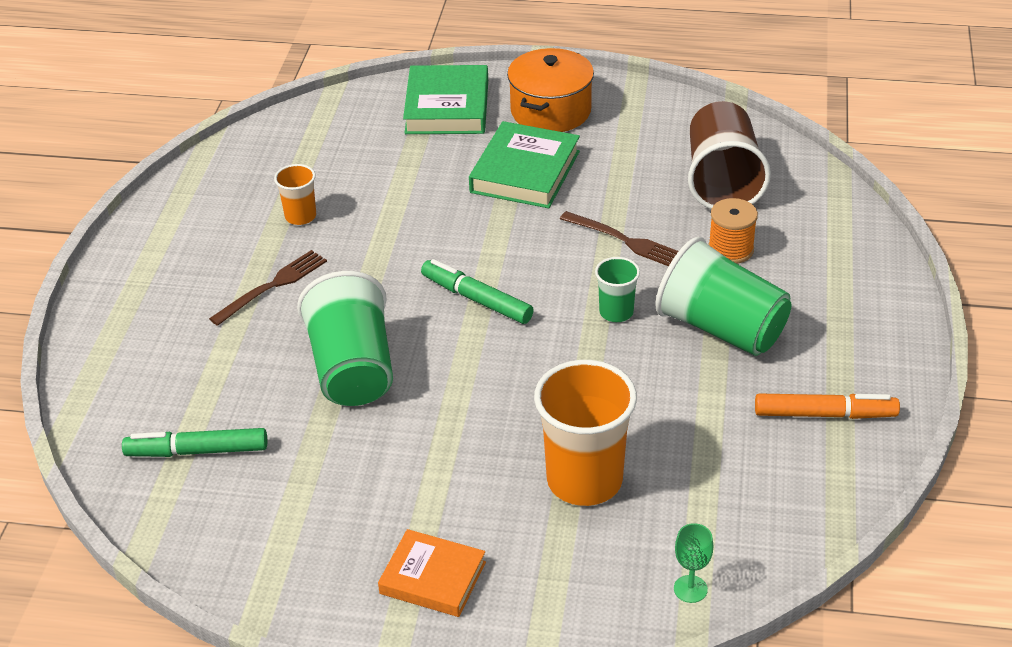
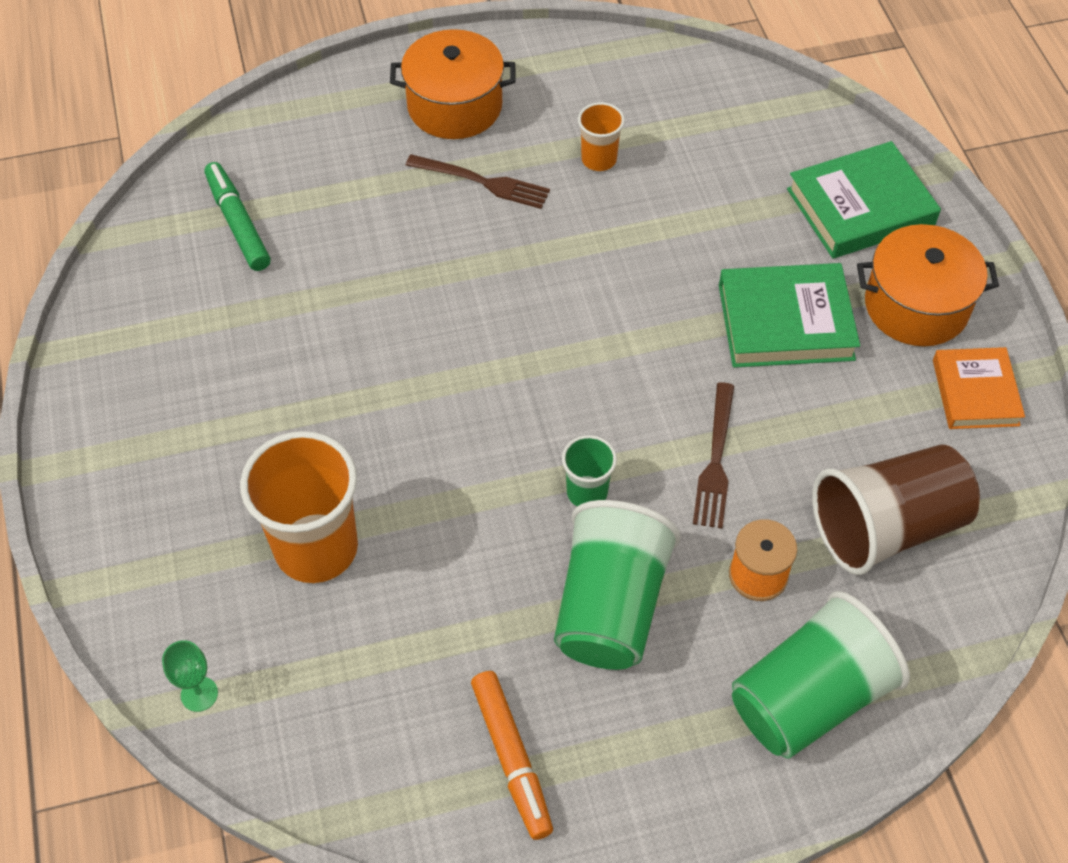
camera: 65 degrees right, 15 degrees up
(174, 280) = (454, 106): none -> orange pot
(353, 369) = (394, 293): green cup -> green cup (809, 698)
(433, 578) = (144, 465): orange book -> orange book (975, 392)
(476, 299) = (545, 356): green marker -> none

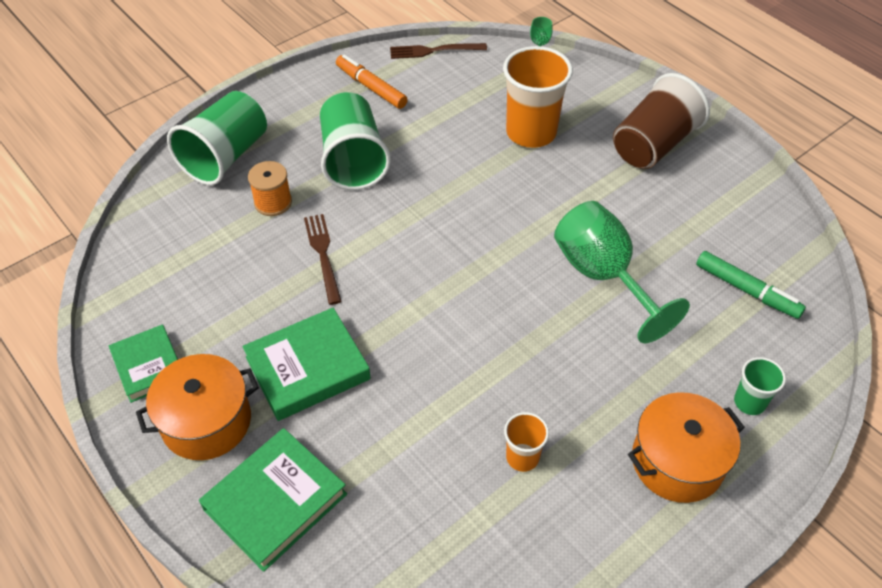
camera: 155 degrees right, 5 degrees down
(383, 299) = (603, 276): none -> green goblet
(484, 182) = (600, 396): brown fork -> brown fork (433, 51)
(587, 492) = (396, 209): green cup -> green cup (749, 402)
(886, 527) = (199, 254): brown cup -> brown cup (653, 145)
(975, 392) = (148, 366): orange book -> green book

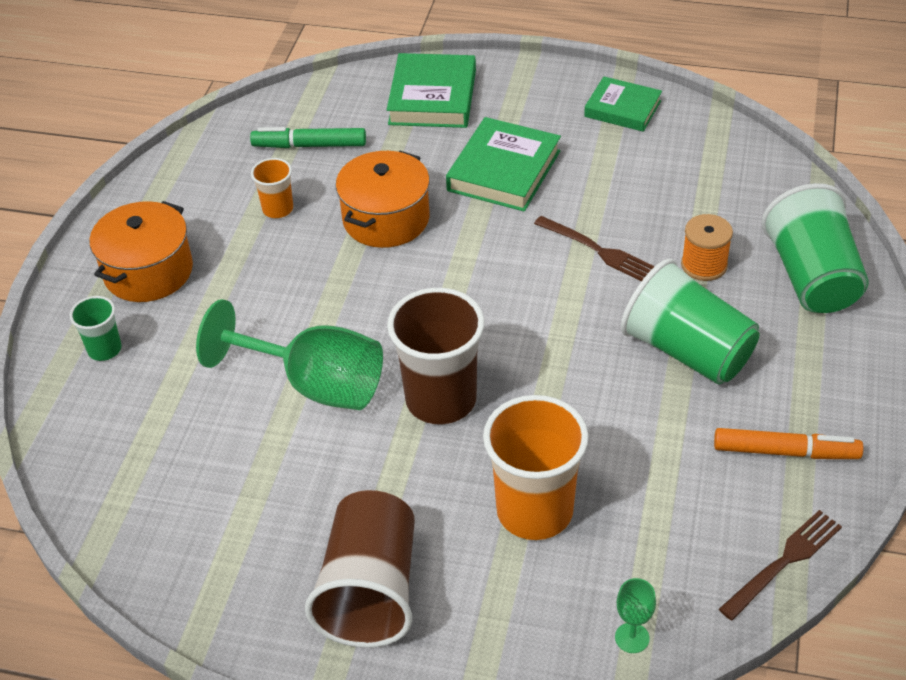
camera: 145 degrees right, 5 degrees down
(206, 421) = (535, 106): orange pot -> orange pot (386, 219)
(528, 218) = (441, 399): none -> brown cup
(747, 290) = (153, 457): green marker -> green marker (309, 145)

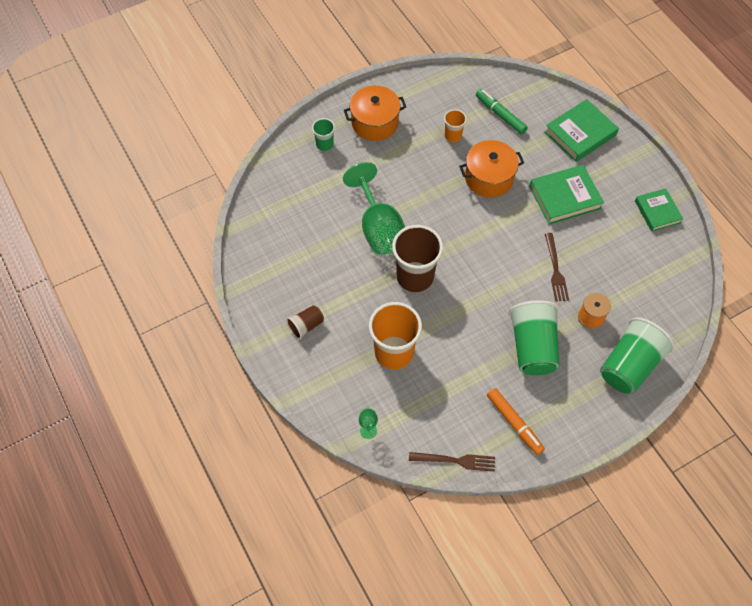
camera: 45 degrees right, 15 degrees up
(370, 590) = (306, 326): brown cup -> brown cup, size x0.50

